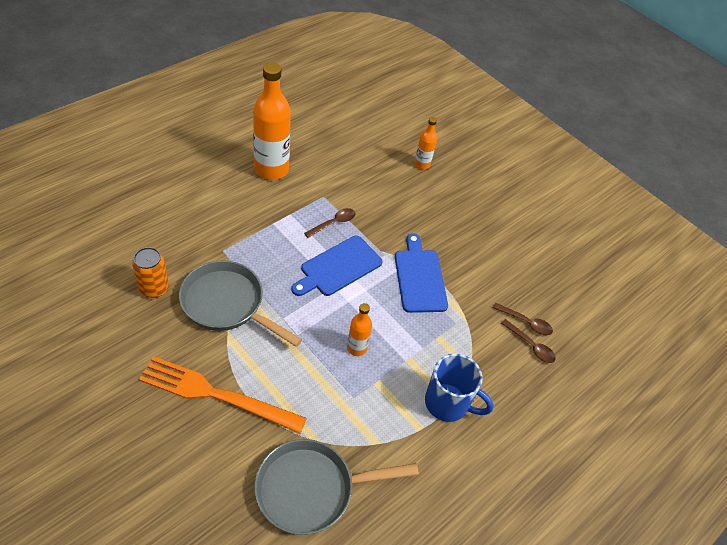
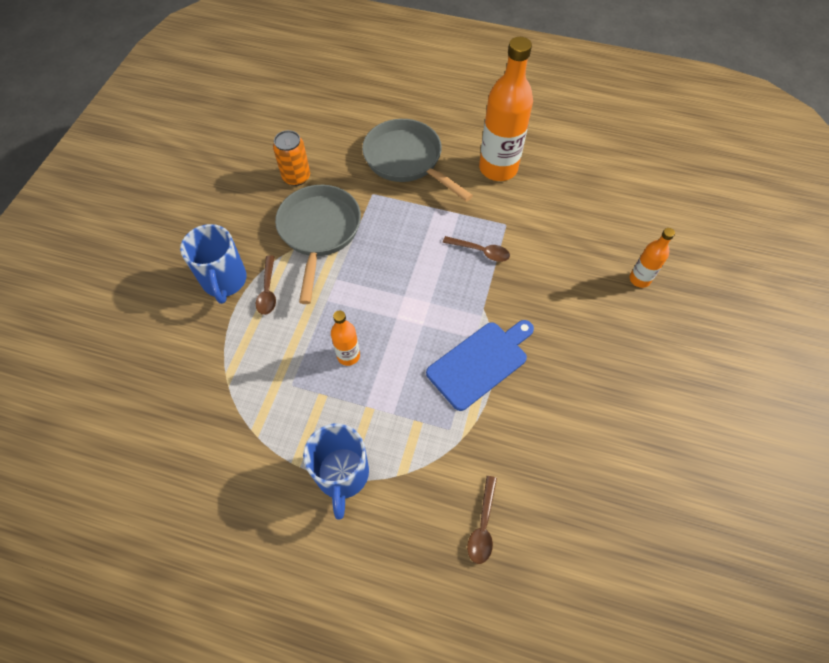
camera: 65 degrees right, 10 degrees up
(216, 394) = (224, 281): orange fork -> blue mug
(311, 489) = (176, 405): grey pan -> grey pan (406, 160)
(338, 267) = (430, 287): blue cutting board -> none
(526, 322) = (512, 504): brown spoon -> brown spoon (268, 291)

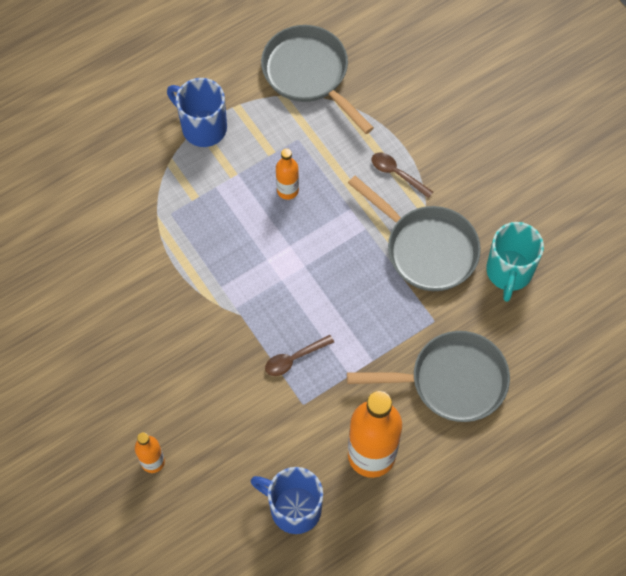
camera: 130 degrees right, 5 degrees up
(212, 427) = (309, 74): none -> grey pan
(224, 281) = (434, 150): blue mug -> blue mug (293, 508)
(296, 177) = (509, 272): orange can -> turquoise mug
(480, 362) = (199, 274): blue cutting board -> none
(483, 525) = (93, 183): brown spoon -> none

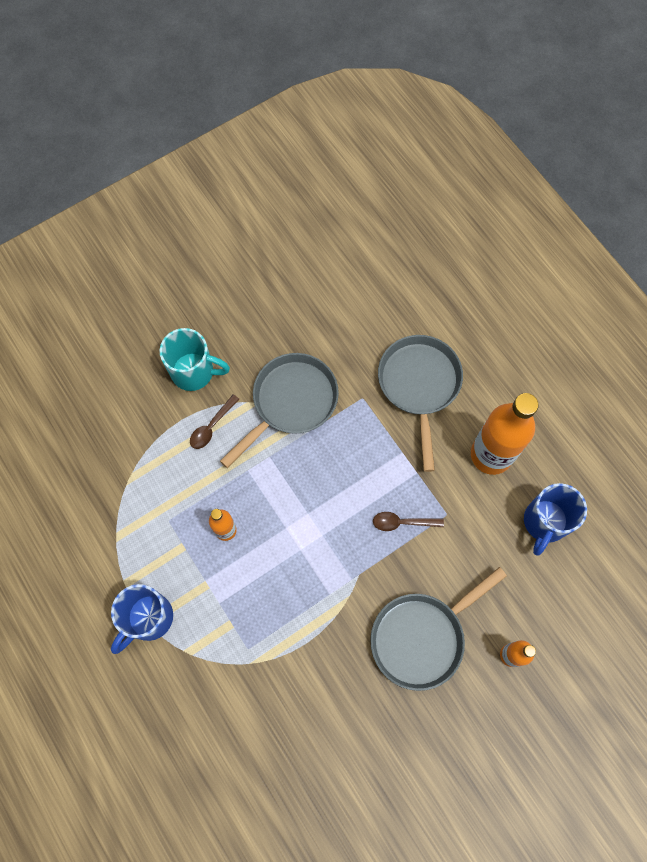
camera: 90 degrees left, 5 degrees up
(294, 358) = (402, 522): brown spoon -> brown spoon turned 120 degrees clockwise
(309, 74) = (93, 509): grey pan -> grey pan (422, 637)
(509, 272) = (315, 333): turquoise mug -> turquoise mug (194, 372)

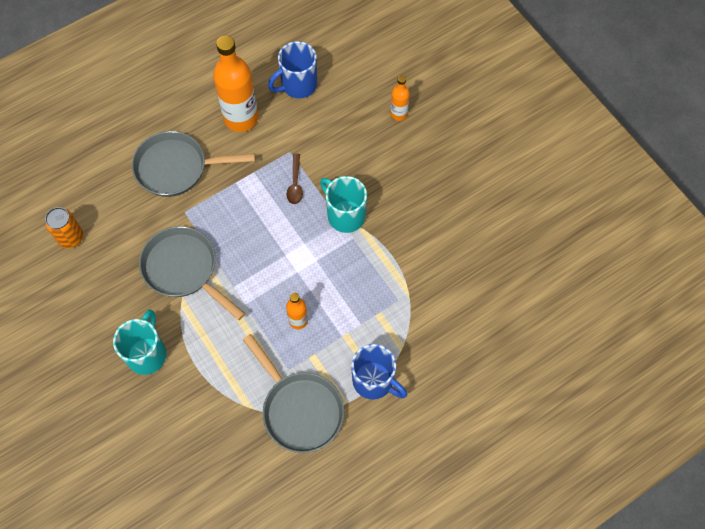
camera: 90 degrees left, 5 degrees down
(212, 426) = (202, 336): brown spoon -> none
(329, 284) = (70, 238): none -> orange can
(361, 584) = (345, 215): none -> turquoise mug
(422, 637) = (386, 172): grey pan -> grey pan (299, 409)
(544, 522) = (298, 85): blue mug -> blue mug turned 120 degrees clockwise

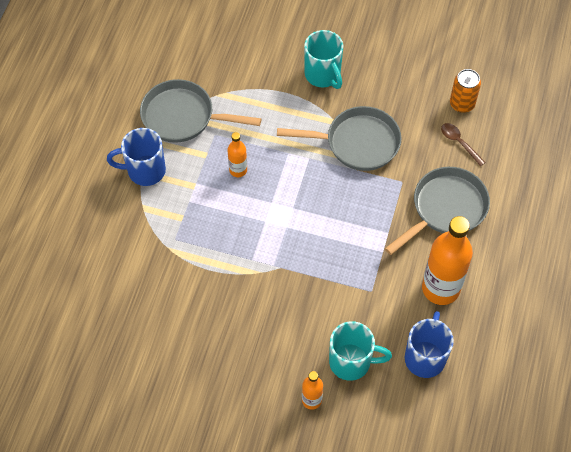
camera: 140 degrees right, 5 degrees down
(295, 184) = (340, 268): brown spoon -> brown spoon (459, 143)
(345, 215) = (275, 273): turquoise mug -> turquoise mug (351, 362)

